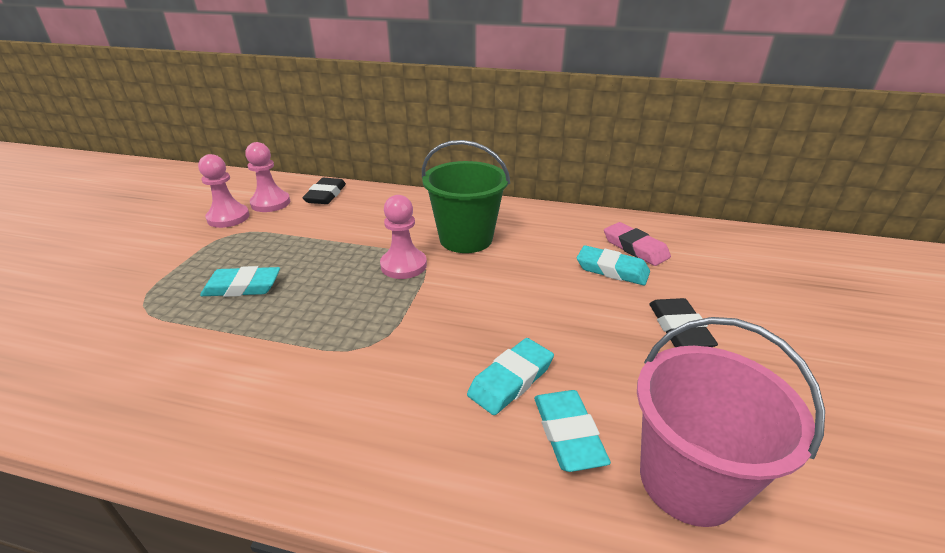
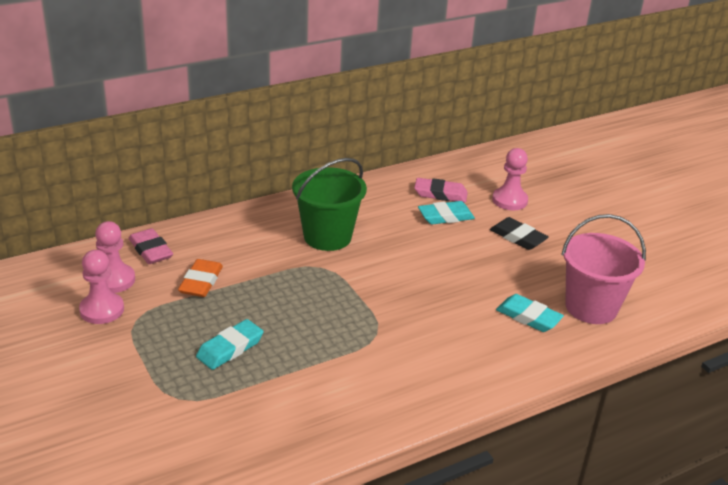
camera: 45 degrees left, 0 degrees up
(316, 229) = (201, 282): none -> orange eraser
(325, 195) = (150, 250): black eraser -> pink eraser
(403, 265) = (316, 276): pink pawn -> pink pawn (509, 200)
(511, 380) = (474, 308): turquoise eraser -> none

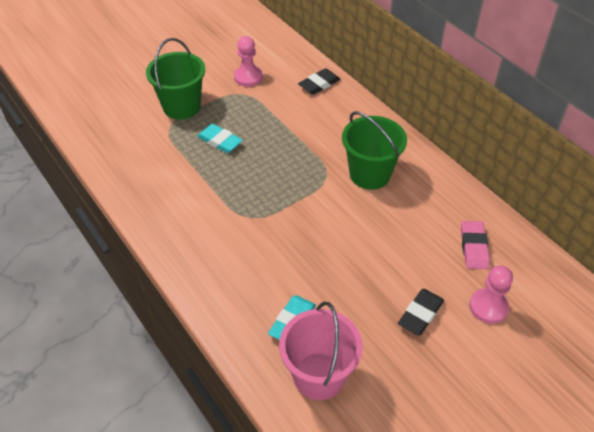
camera: 85 degrees right, 15 degrees up
(114, 280) = (280, 75): pink pawn -> none
(138, 382) = (181, 107): none -> green bucket
(150, 250) = (319, 84): pink eraser -> black eraser
(201, 282) = (289, 115): orange eraser -> none
(445, 216) = (434, 253): turquoise eraser -> none

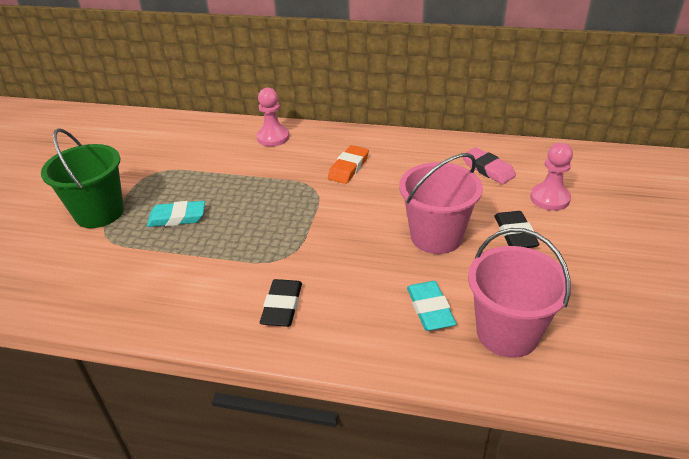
camera: 40 degrees left, 10 degrees down
(248, 77) = (146, 158): pink pawn -> pink pawn (273, 137)
(319, 84) = (223, 132): black eraser -> black eraser (282, 306)
(361, 274) = (436, 236): none -> pink bucket
(370, 174) = (348, 168): green bucket -> orange eraser

